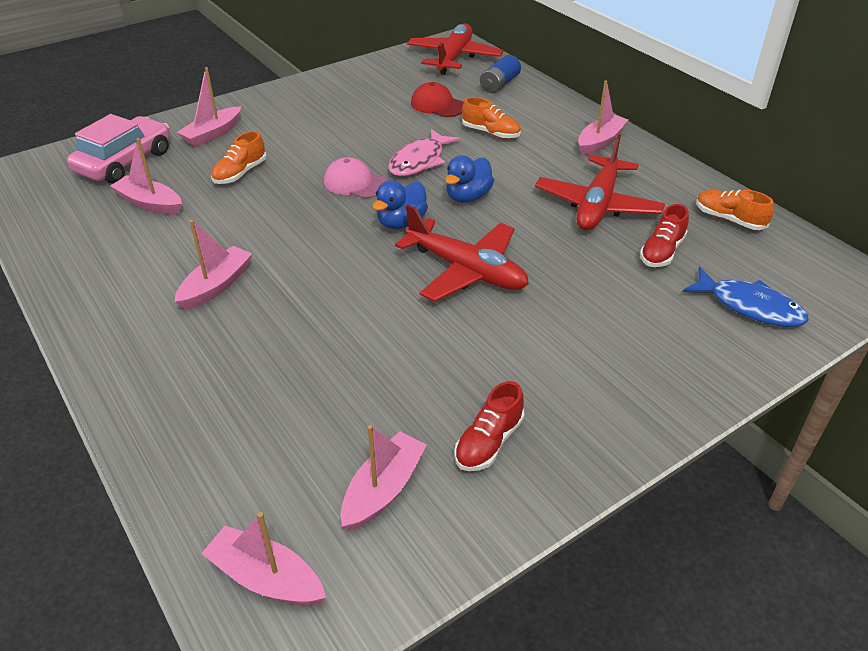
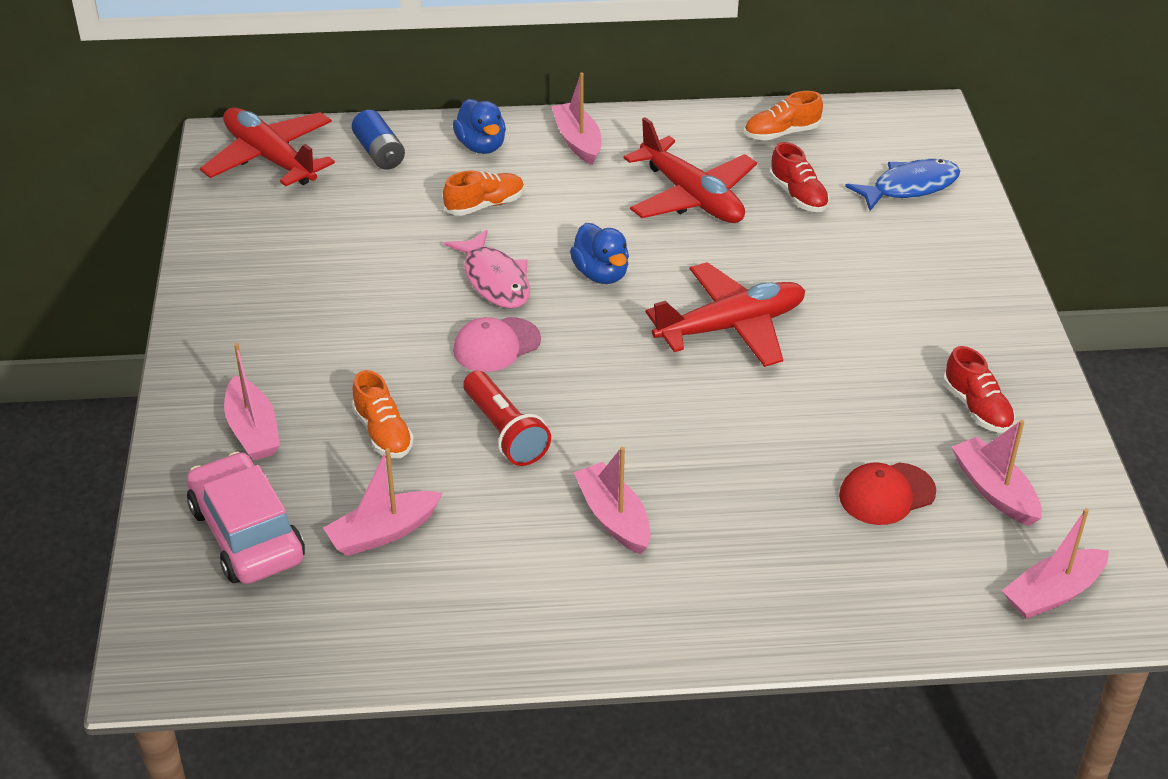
camera: 60 degrees left, 0 degrees up
(272, 214) = (505, 432): none -> red flashlight
(401, 222) = (608, 339): blue duck -> blue duck (481, 146)
(438, 105) = (379, 218): red cap -> red cap (886, 494)

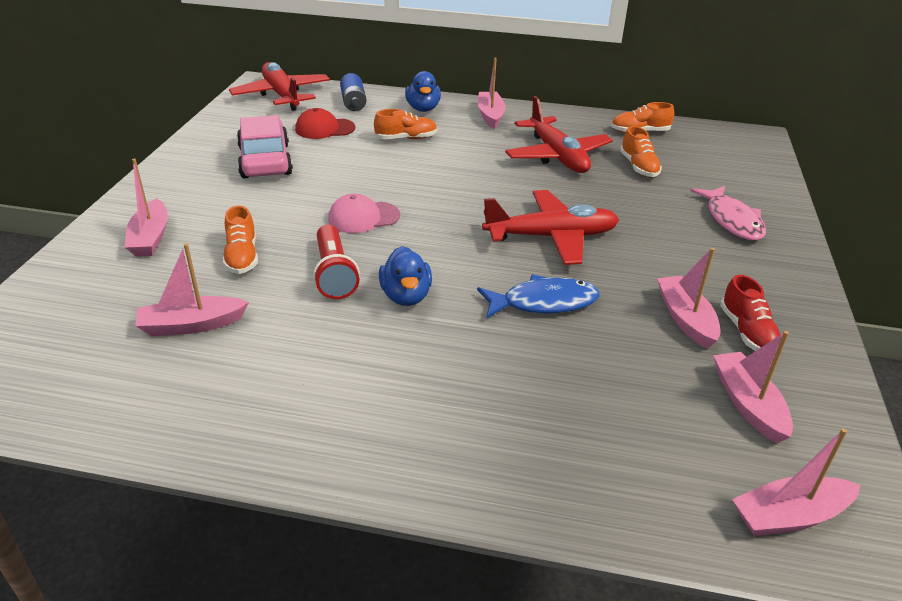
camera: 15 degrees right, 5 degrees down
(247, 534) = (89, 304): pink car -> pink car (265, 161)
(494, 280) = (386, 179): pink fish -> pink fish (732, 220)
(601, 274) = (466, 188): blue duck -> blue duck (406, 296)
(613, 518) = (385, 353): pink boat -> pink boat (685, 319)
(798, 195) = (638, 167): red shoe -> orange shoe
(886, 494) = (641, 385): red cap -> red cap (324, 129)
(910, 187) = (729, 175): blue fish -> blue fish (544, 303)

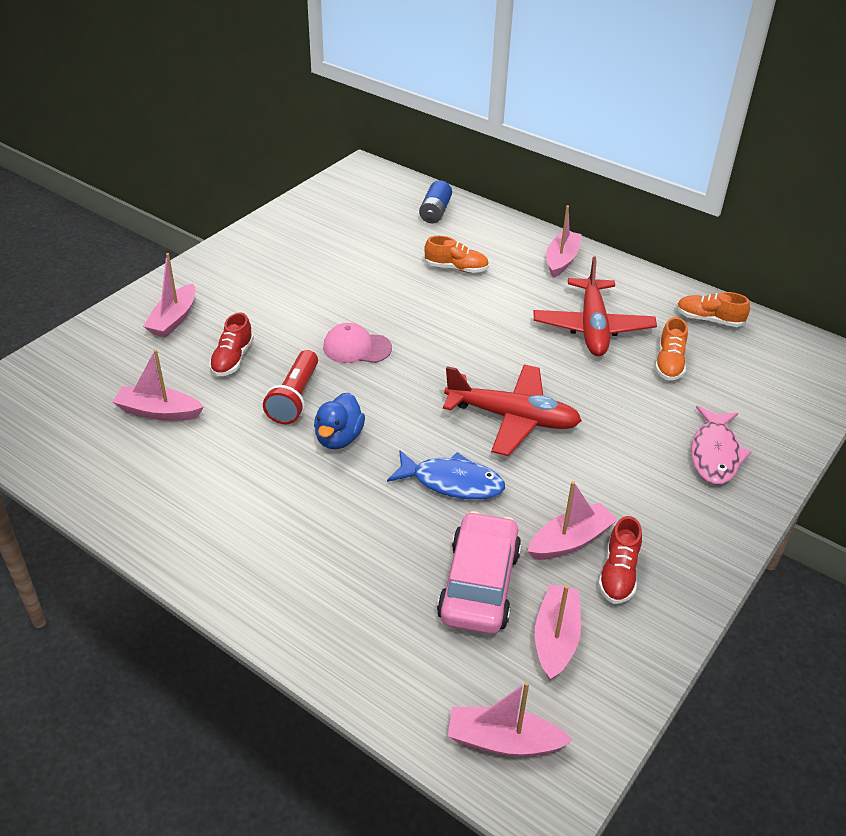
camera: 25 degrees right, 5 degrees up
(242, 257) = (232, 359): orange shoe -> red shoe
(265, 161) = (311, 262): pink car -> pink car (479, 584)
(282, 95) = (373, 187): red plane -> none
(324, 129) = (387, 238): red cap -> none
(423, 109) = (498, 235): blue duck -> none
(685, 319) = (570, 541): pink boat -> pink boat turned 45 degrees clockwise

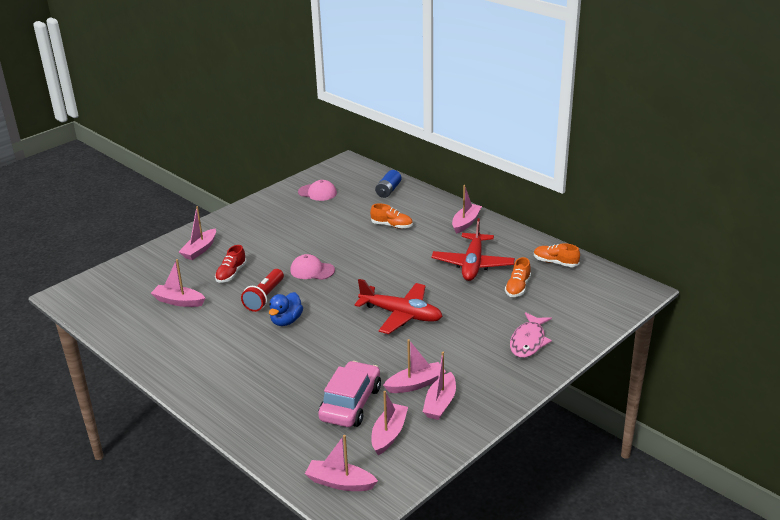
camera: 10 degrees right, 10 degrees down
(332, 218) = (317, 192): none -> pink cap
(452, 482) = (350, 348): blue fish -> none
(618, 574) = (440, 403): red shoe -> pink boat

